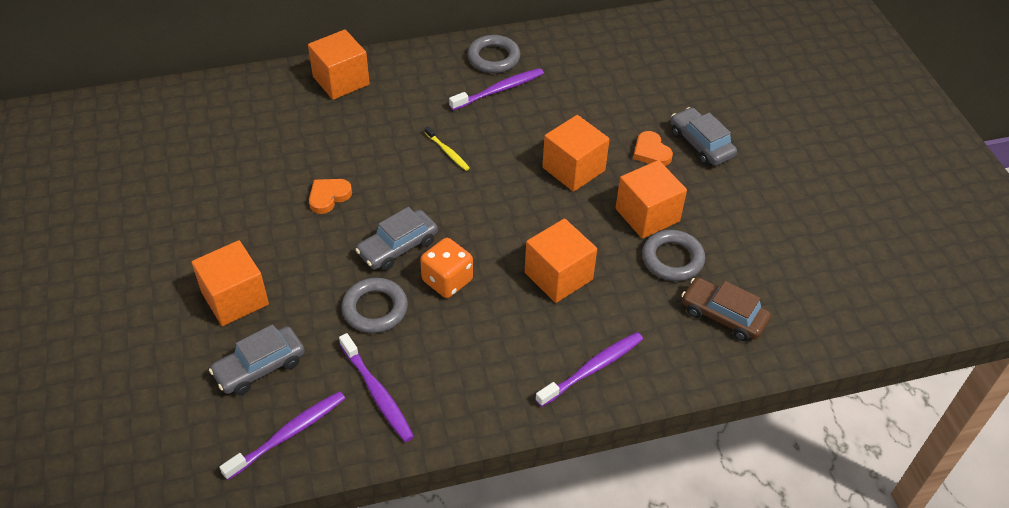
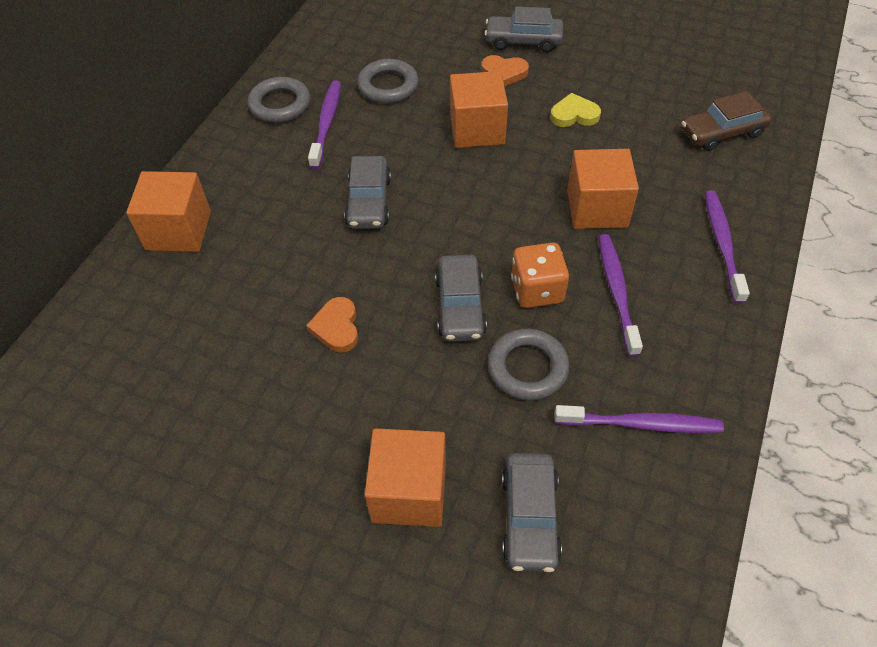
camera: 50 degrees left, 5 degrees up
(288, 434) = (644, 537): purple toothbrush -> purple toothbrush (617, 292)
(447, 152) = (369, 201): yellow toothbrush -> grey car
(647, 215) = (574, 115): orange cube -> yellow heart
(672, 259) = (637, 127): grey ring -> grey ring (388, 86)

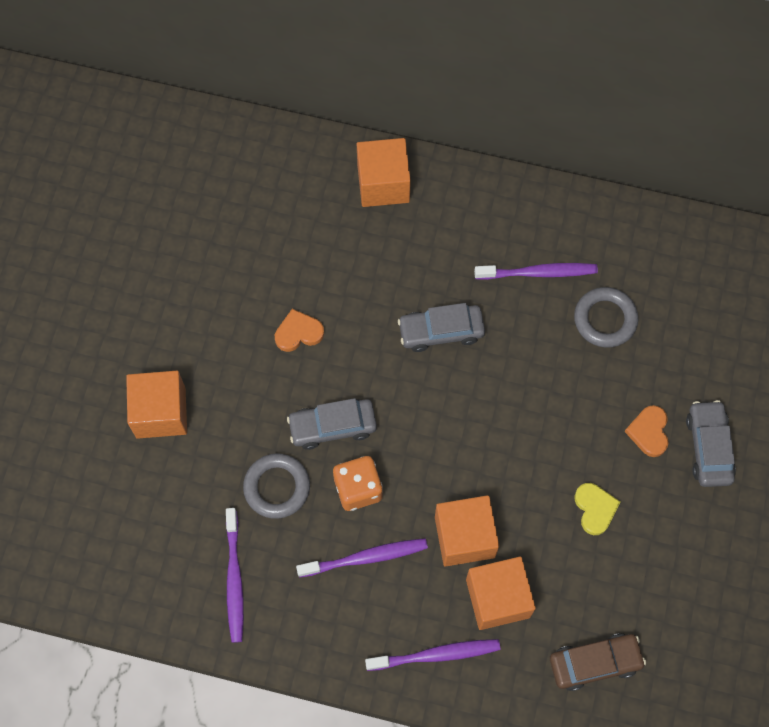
camera: 80 degrees right, 15 degrees up
(280, 104) = (557, 224): grey ring -> none
(477, 129) = (555, 415): orange cube -> orange cube (497, 598)
(529, 517) = (149, 499): grey car -> none
(722, 132) = (595, 663): brown car -> brown car turned 105 degrees clockwise

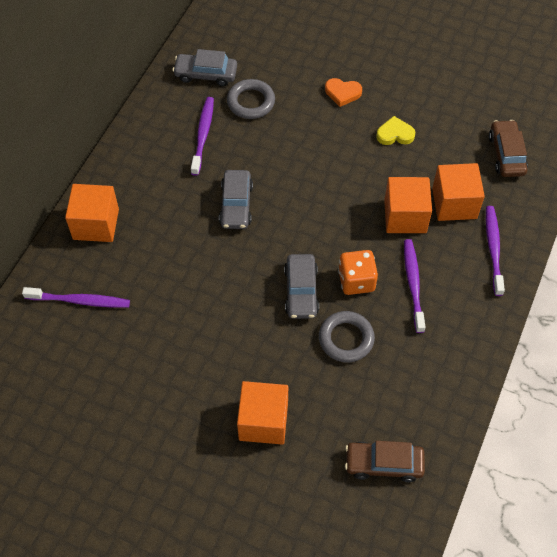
camera: 80 degrees left, 10 degrees down
(126, 550) = (384, 464): none -> brown car
(234, 579) = (419, 381): purple toothbrush -> purple toothbrush (79, 301)
(298, 333) = (214, 304): orange heart -> none
(708, 447) = (360, 63): grey car -> grey car (206, 74)

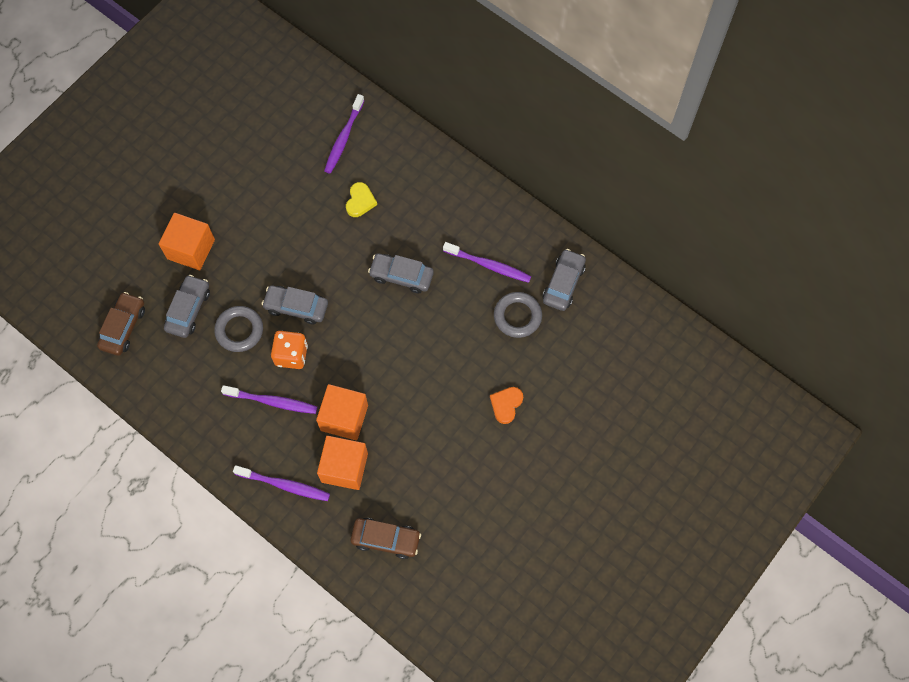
camera: 105 degrees right, 10 degrees up
(96, 224) = (415, 161): orange cube -> none
(339, 399) = (188, 310): none -> grey car
(395, 134) = (441, 439): yellow heart -> yellow heart (360, 201)

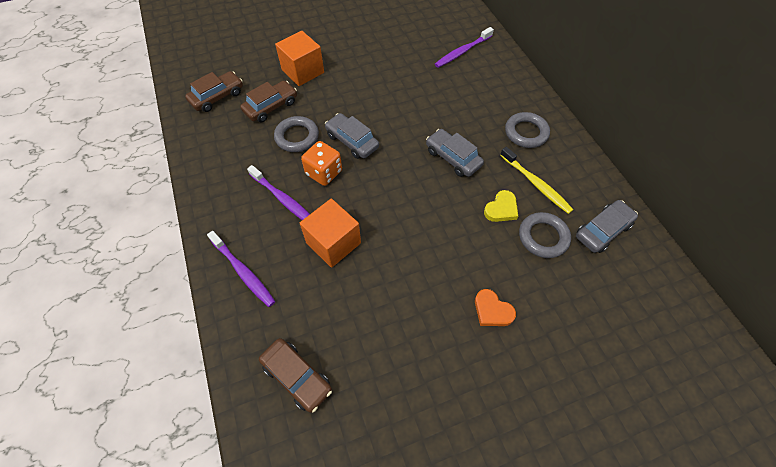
camera: 30 degrees right, 10 degrees down
(188, 310) = (271, 107): grey car -> brown car
(344, 467) = (305, 285): orange cube -> none
(360, 201) = (450, 94): yellow heart -> yellow heart (501, 209)
(455, 211) = (526, 133): none -> grey ring
(488, 265) = (535, 184): purple toothbrush -> yellow toothbrush
(506, 405) = (492, 310): orange heart -> orange heart turned 105 degrees counterclockwise

